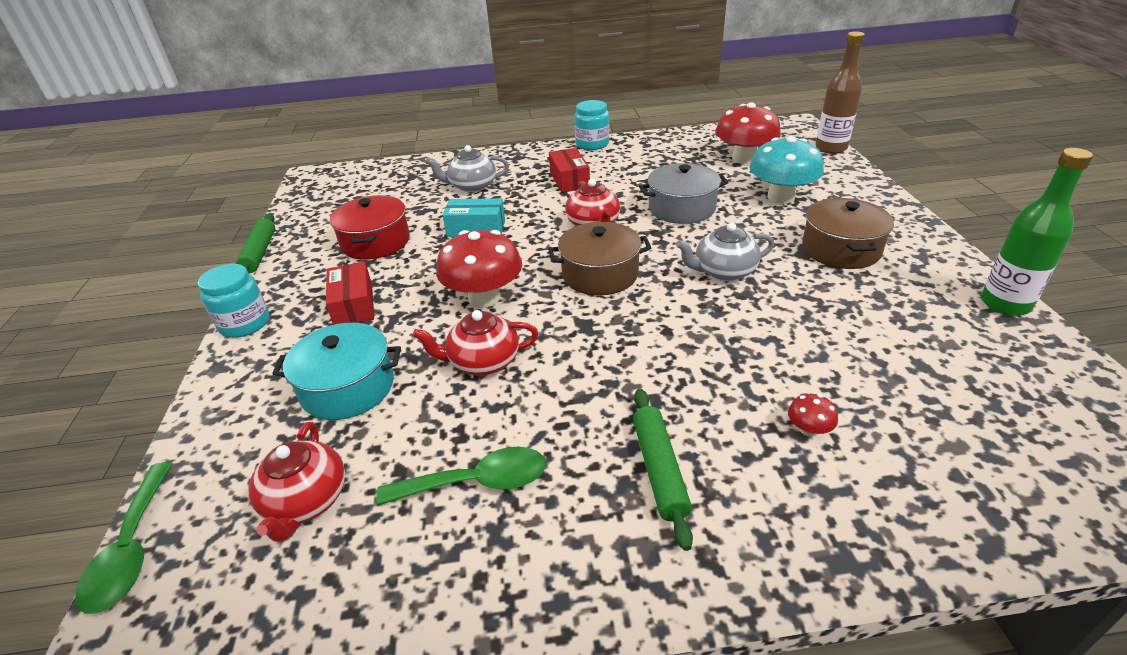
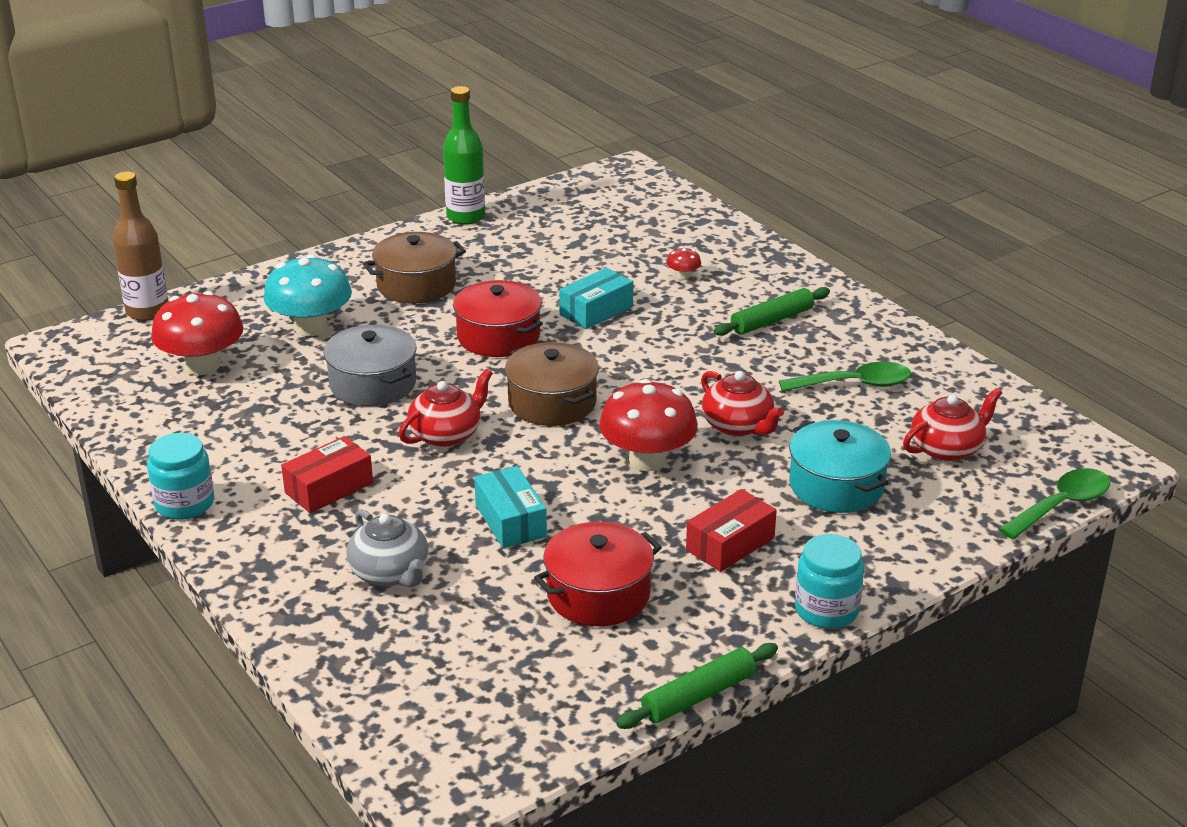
camera: 120 degrees left, 5 degrees down
(477, 482) = (855, 384): green spoon -> green spoon turned 120 degrees clockwise
(723, 271) = (498, 336): grey teapot -> red pot
(747, 337) = (596, 311): none -> turquoise box

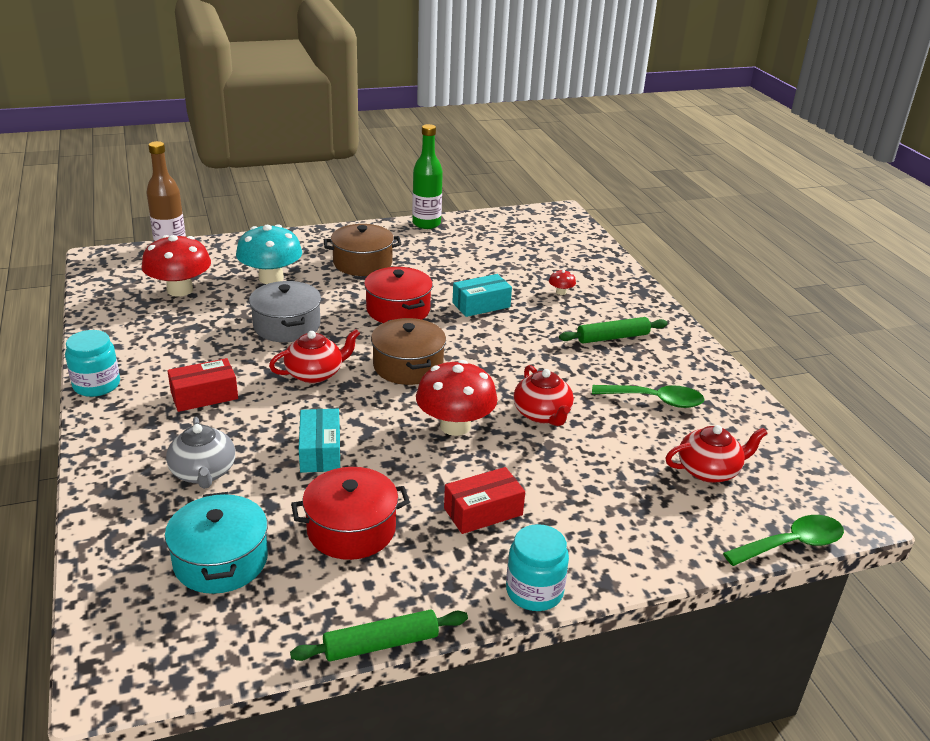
camera: 15 degrees right, 0 degrees up
(836, 486) = (598, 481): turquoise pot -> turquoise pot (221, 560)

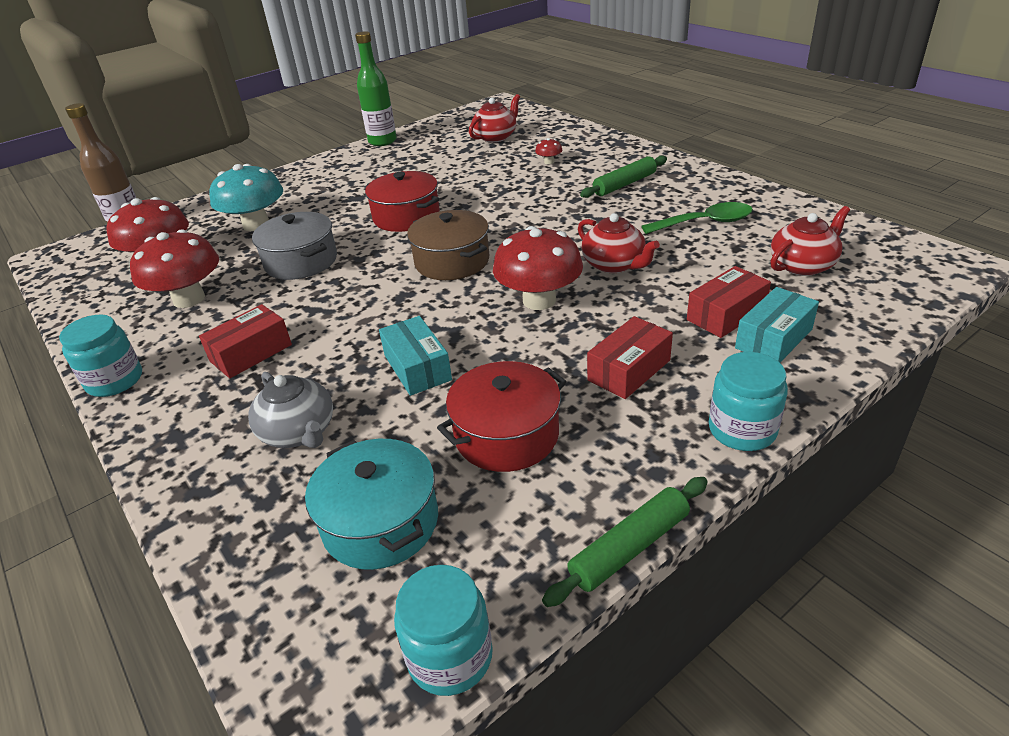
camera: 15 degrees left, 5 degrees up
(183, 332) = (189, 299): none -> red mushroom
(211, 666) = (450, 656): none -> turquoise jar
(315, 373) = (361, 296): red teapot -> red teapot (496, 137)
(362, 263) = (343, 187): brown pot -> none
(481, 305) = (484, 191): turquoise box -> turquoise box (773, 339)
(602, 492) = (726, 314): none -> red box
(792, 544) = (929, 303): green spoon -> none

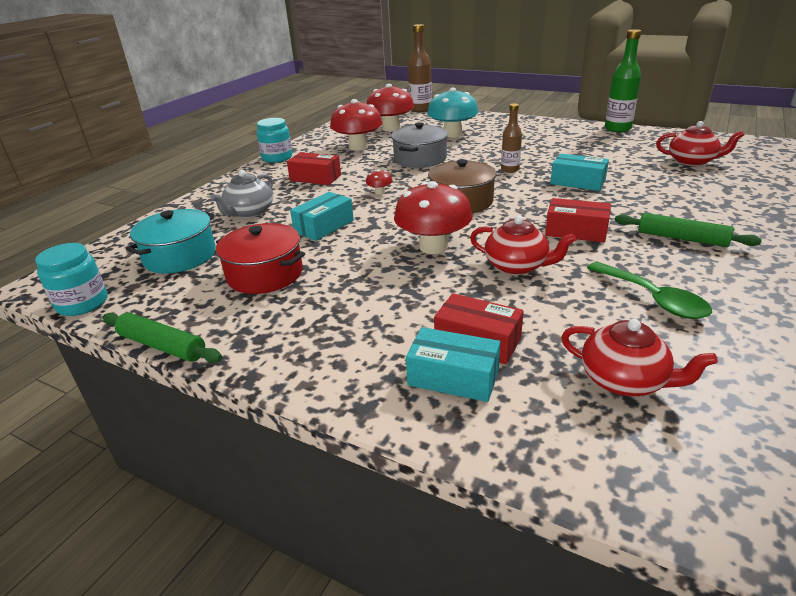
camera: 65 degrees right, 5 degrees down
(406, 216) = (510, 169): red pot -> brown bottle
(478, 193) = (577, 182): none -> turquoise box
(549, 162) = (676, 194): red mushroom -> red mushroom (380, 192)
(614, 265) = (517, 266): red teapot -> red teapot turned 90 degrees counterclockwise
(629, 370) = (360, 306): red box -> red box (576, 231)
(742, 430) = (302, 377): turquoise jar -> none

